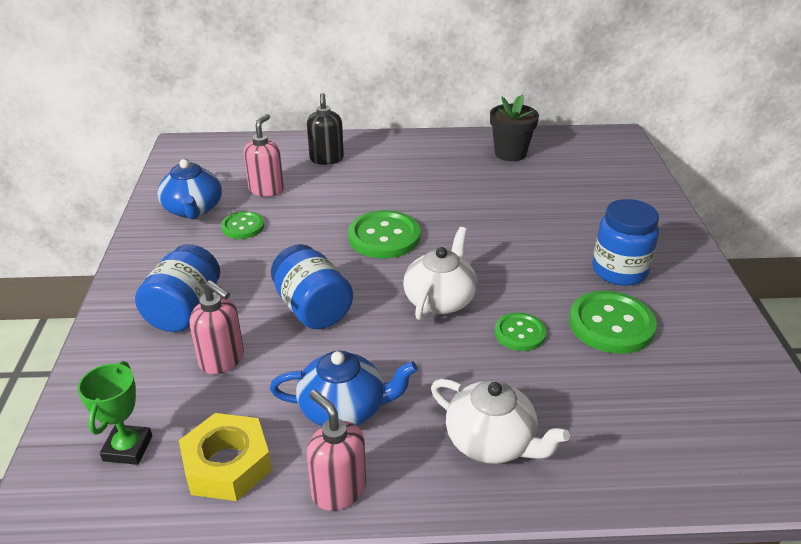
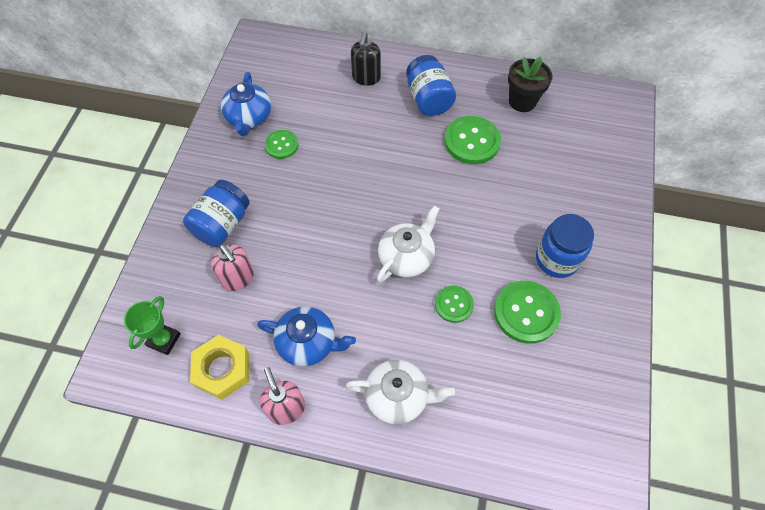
camera: 15 degrees right, 25 degrees up
(266, 189) = (309, 106): pink soap dispenser -> none
(312, 309) = (311, 244): blue jar -> blue jar (428, 99)
(384, 237) = (385, 180): green button -> green button (472, 141)
(492, 441) = (398, 396): white teapot -> white teapot turned 45 degrees counterclockwise

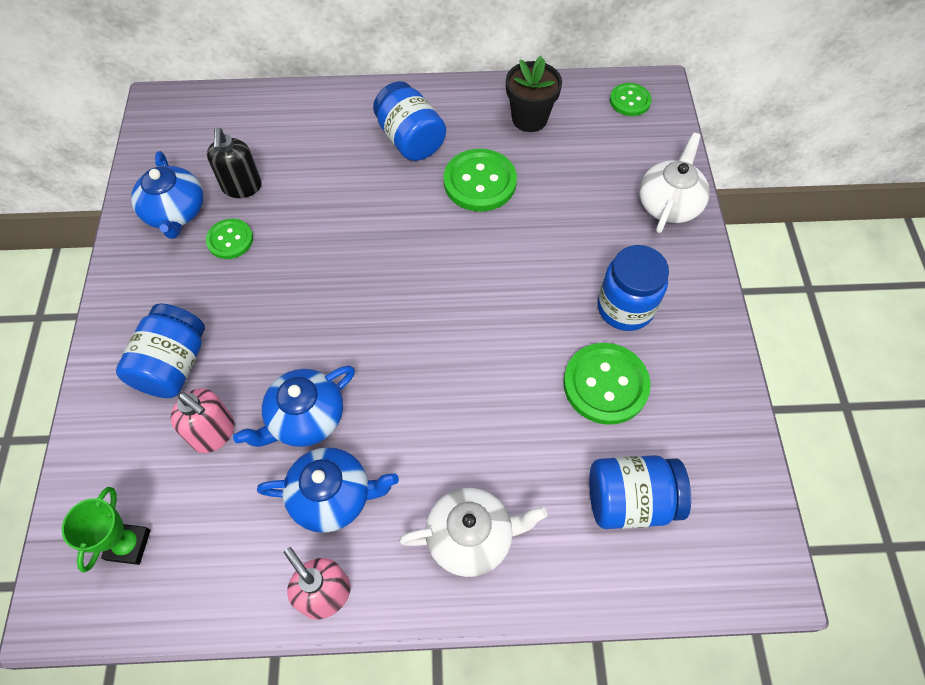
camera: 15 degrees left, 0 degrees up
(222, 369) = (222, 564): yellow nut -> none
(303, 283) = (305, 418): none -> blue teapot
(366, 78) = (322, 129): black soap dispenser -> black soap dispenser (242, 187)
(406, 257) = (435, 349): white teapot -> white teapot (669, 204)
(454, 304) = (512, 397): green button -> green button (630, 101)
(521, 401) = (630, 500): none -> blue jar

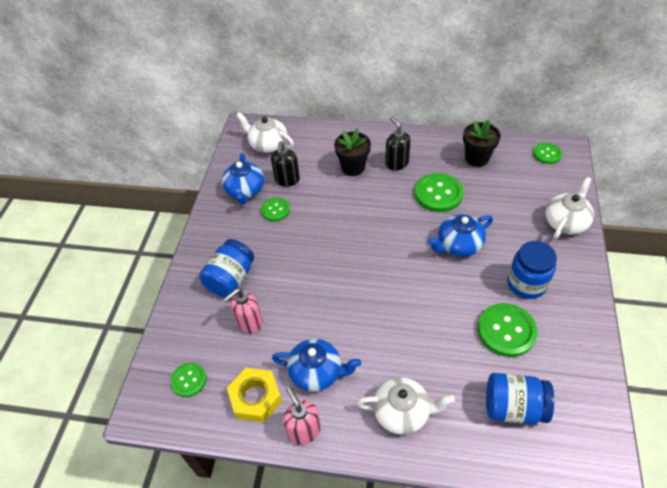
camera: 15 degrees right, 10 degrees down
(128, 545) = (189, 380): green trophy -> green button
(202, 131) = (268, 144): none -> white teapot
(214, 433) = (249, 323): pink soap dispenser -> pink soap dispenser turned 90 degrees clockwise
(242, 555) = (255, 398): none -> yellow nut
(305, 418) = (306, 322): blue teapot -> blue teapot (458, 245)
(344, 154) = (353, 167): none -> black flower pot
(410, 140) = (397, 163): blue jar -> black soap dispenser

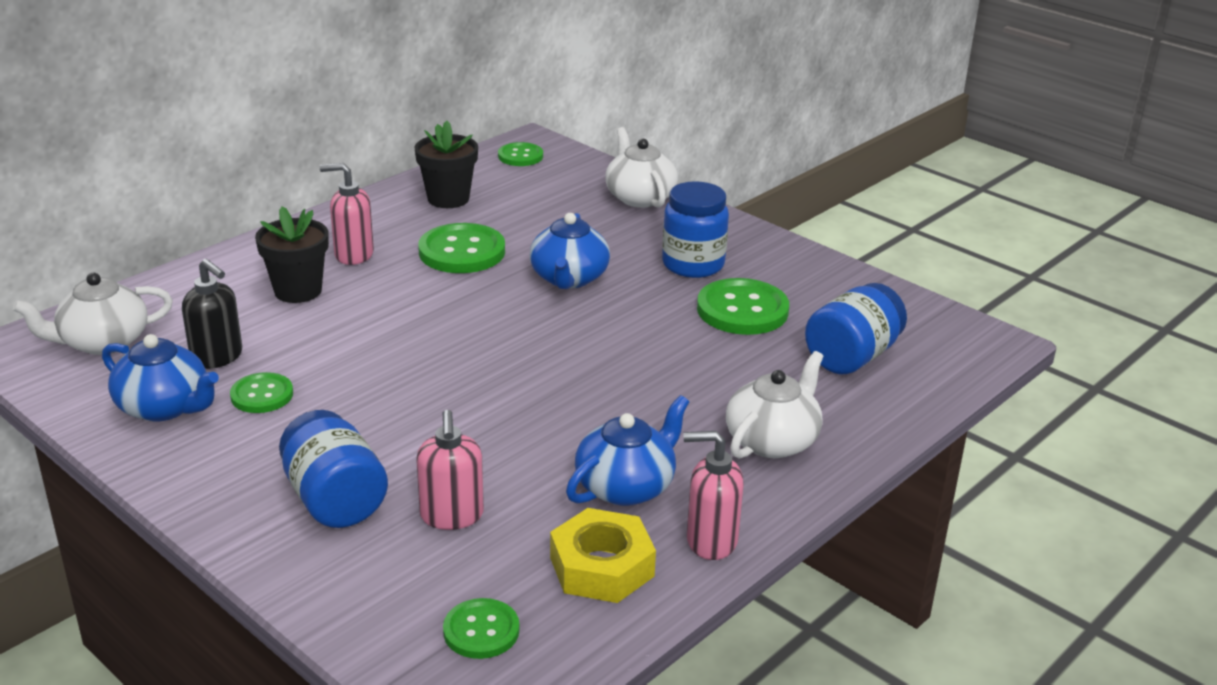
camera: 60 degrees left, 20 degrees down
(397, 163) = (353, 255): black soap dispenser -> pink soap dispenser

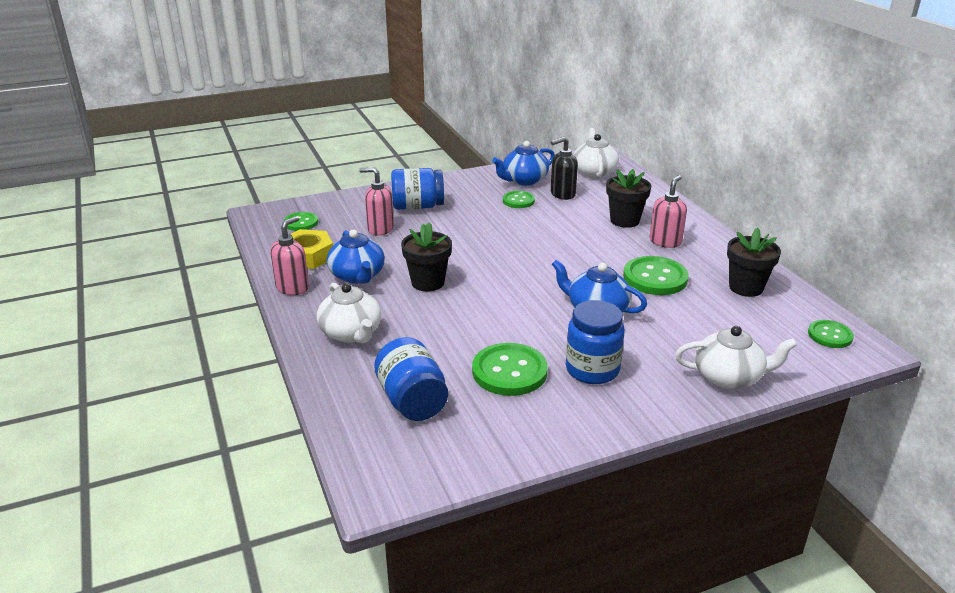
camera: 115 degrees right, 0 degrees up
(596, 415) = (428, 282): none -> black flower pot

